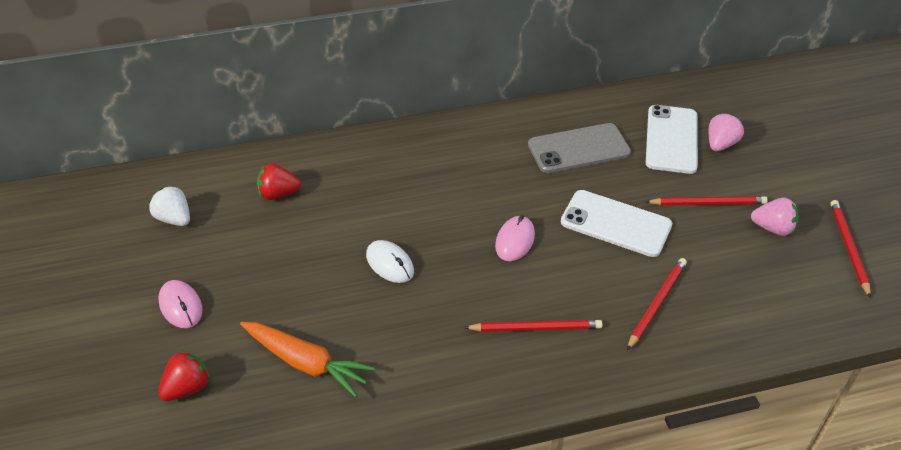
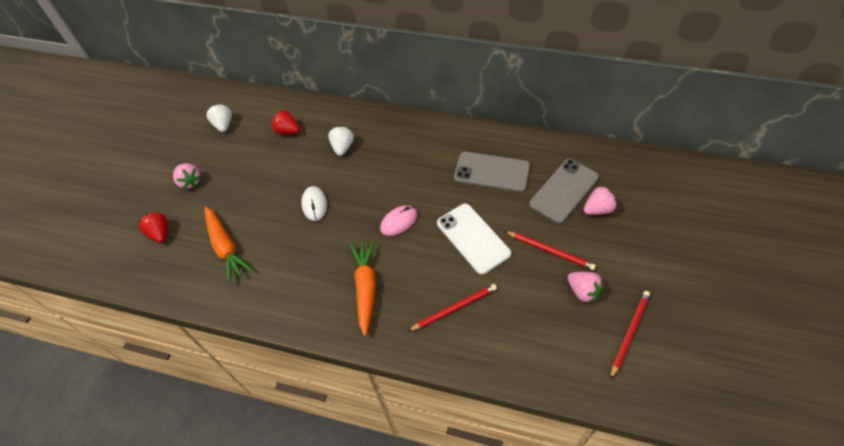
camera: 35 degrees right, 10 degrees up
(181, 306) = (190, 181): pink mouse -> pink strawberry
(187, 388) = (160, 233): red strawberry -> red strawberry turned 105 degrees counterclockwise
(372, 186) = (342, 147): none -> white strawberry
(536, 328) = (365, 288): red pencil -> orange carrot
(671, 139) = (564, 191): white phone -> grey phone

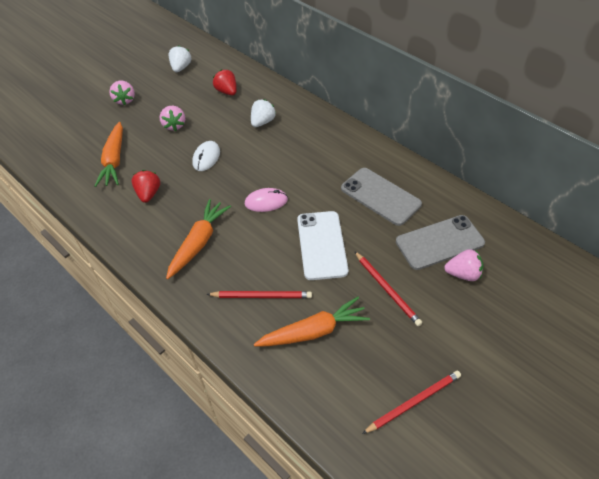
camera: 25 degrees right, 5 degrees down
(160, 233) = (75, 129): red strawberry -> red strawberry (148, 194)
(517, 316) = (314, 331): none -> orange carrot
(583, 291) = (393, 340): pink strawberry -> pink strawberry (174, 125)

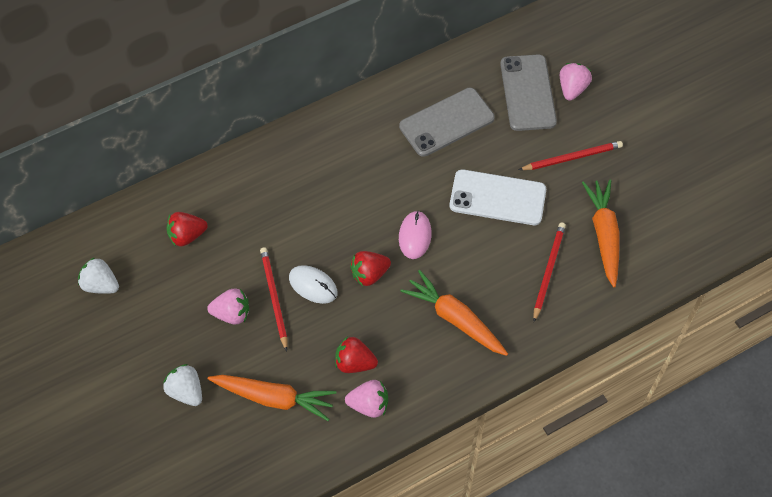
camera: 75 degrees left, 10 degrees up
(125, 100) = (144, 371): pink strawberry -> pink strawberry (369, 405)
(224, 184) = (369, 274): none -> red strawberry
(262, 122) = (271, 207): white strawberry -> white strawberry (186, 391)
(414, 402) = (696, 177): red pencil -> red pencil (274, 298)

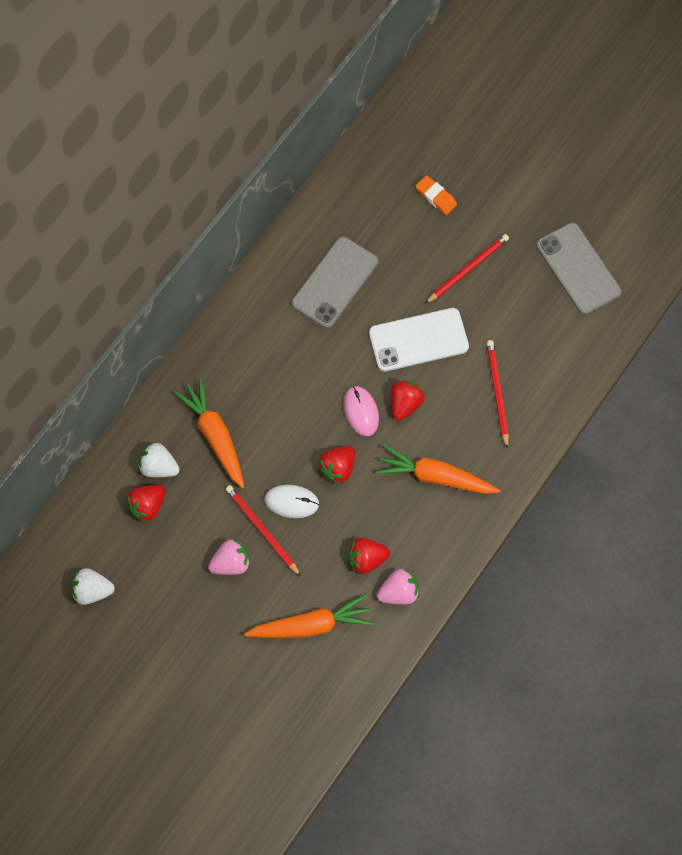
camera: 25 degrees left, 10 degrees up
(186, 391) = (228, 655): white strawberry -> white strawberry (159, 466)
(458, 245) = (405, 403): none -> red strawberry
(528, 93) = (396, 219): grey phone -> grey phone (578, 268)
(572, 89) = (436, 197): pink strawberry -> orange eraser
(604, 235) = (530, 335): orange carrot -> orange carrot (215, 435)

